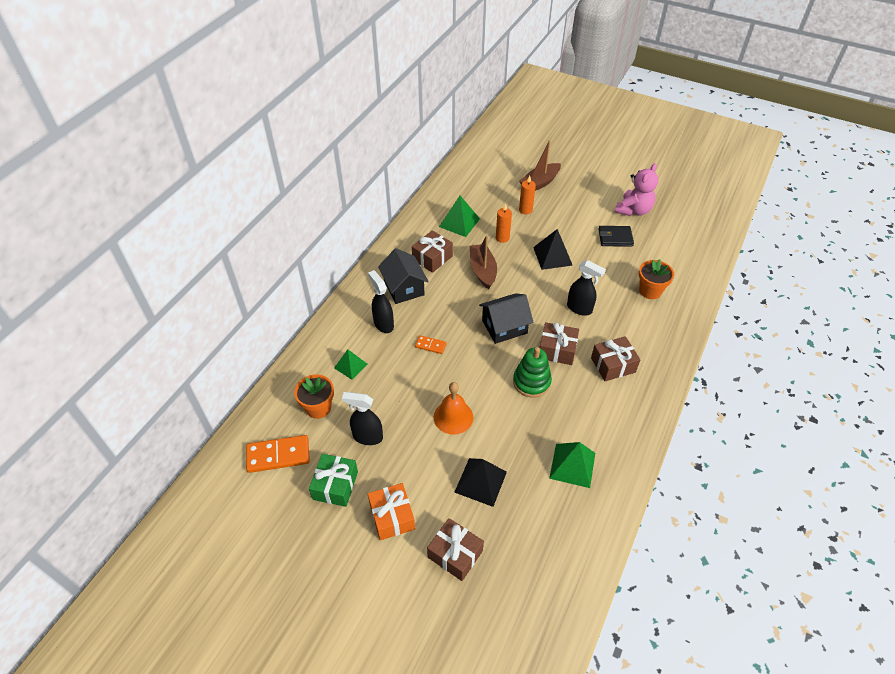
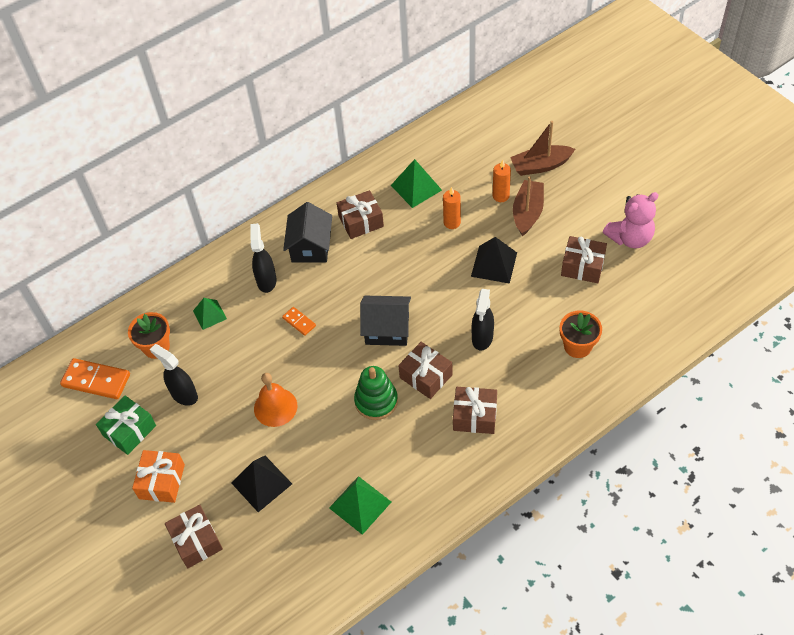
camera: 30 degrees right, 5 degrees up
(482, 270) = (405, 255): brown boat -> brown boat (527, 213)
(579, 308) = (482, 338): black spray bottle -> black spray bottle turned 45 degrees clockwise
(615, 238) = (582, 266): black wallet -> brown gift

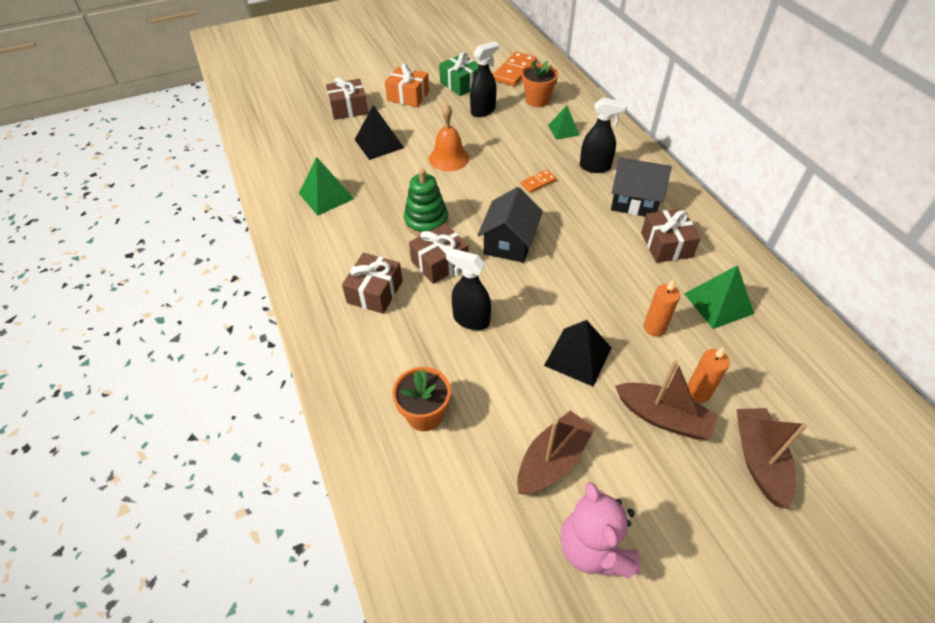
camera: 100 degrees right, 5 degrees down
(582, 266) = (552, 460): brown gift -> brown boat

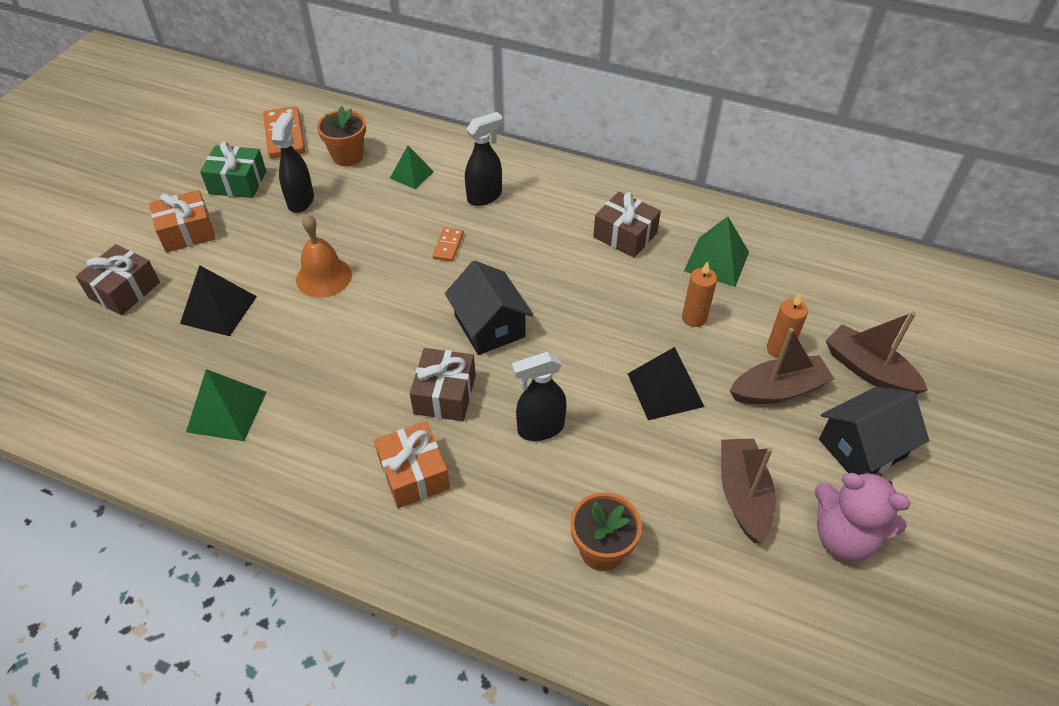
camera: 45 degrees left, 0 degrees up
(375, 292) = (414, 474): brown gift -> orange gift
(426, 221) = (380, 362): green stacking toy -> none
(634, 201) = (556, 210): black house -> black house (862, 448)

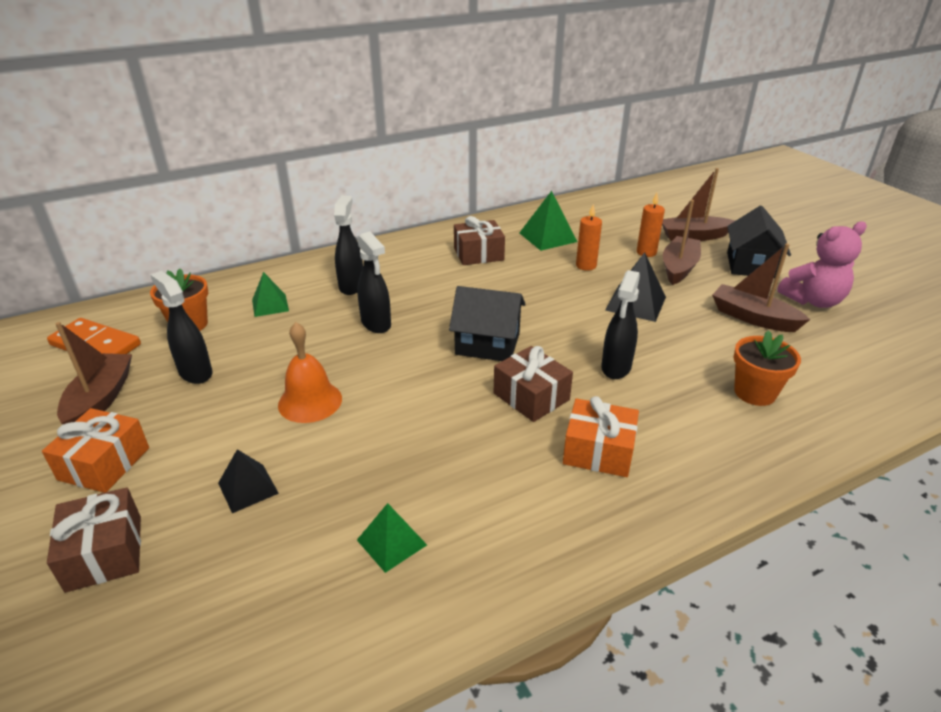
camera: 50 degrees left, 15 degrees down
(218, 309) = (248, 488): black pyramid -> black pyramid, size x0.66
(227, 411) = (391, 542): green pyramid -> green pyramid, size x0.66
(238, 182) = (100, 399): green gift -> brown boat
(448, 246) = (376, 324): orange domino -> black spray bottle

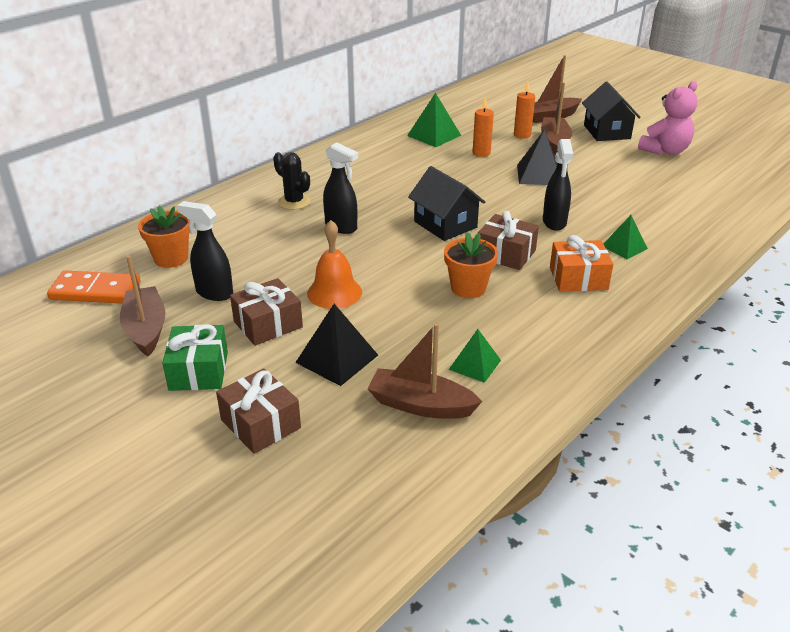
camera: 20 degrees left, 0 degrees up
(104, 463) = (199, 371): orange gift -> green gift
(248, 488) = (336, 358): black pyramid -> black pyramid, size x1.51
(270, 305) = (233, 230): green pyramid -> green pyramid (624, 247)
(352, 286) = (294, 202): black spray bottle -> black cactus
(478, 254) = (385, 158): brown gift -> brown gift (268, 324)
(487, 344) = (445, 224): black house -> black house turned 60 degrees clockwise
(753, 318) = (630, 170): brown boat -> brown boat (421, 405)
(754, 393) = (660, 220): orange flower pot -> orange flower pot (468, 288)

